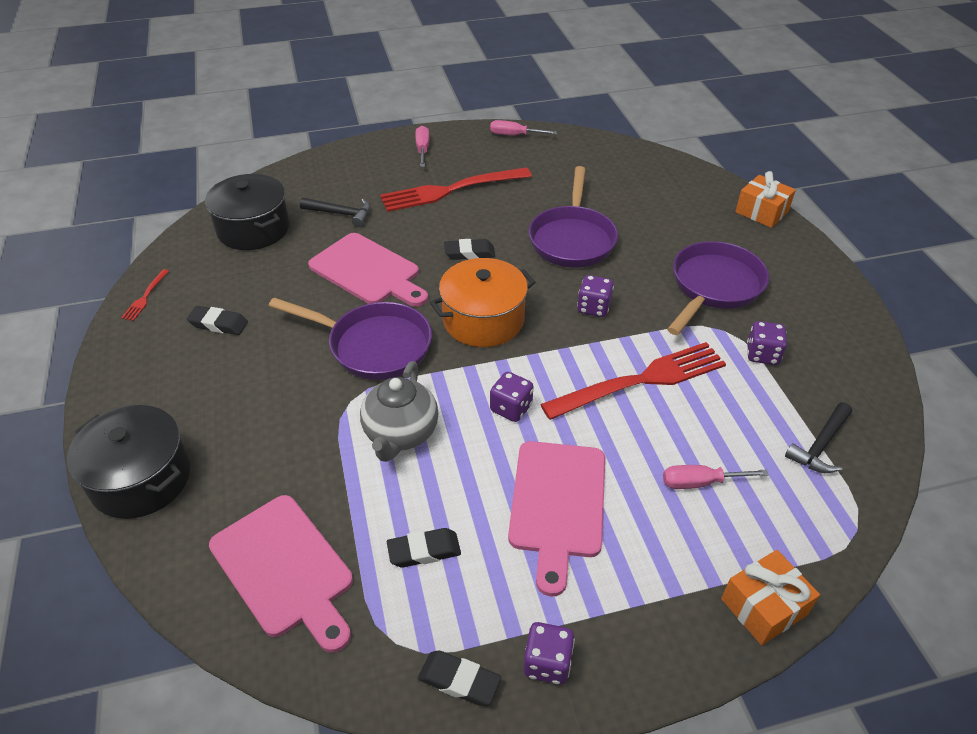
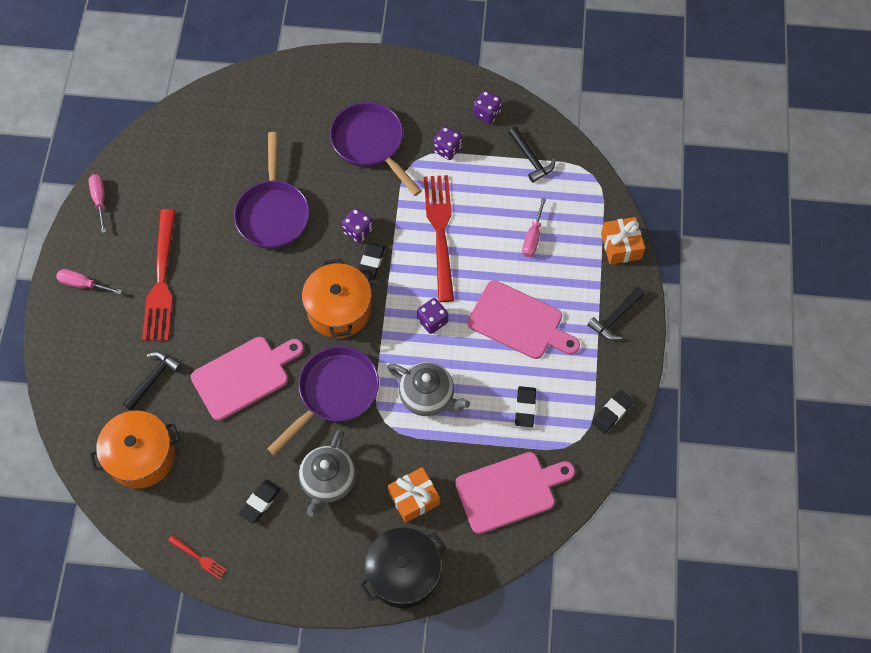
camera: 70 degrees left, 20 degrees up
(253, 229) = (141, 456): black pot -> orange pot
(256, 372) = (328, 481): none -> grey teapot
(469, 253) = (255, 293): black eraser -> black eraser (371, 262)
(514, 135) = (100, 200): pink screwdriver -> pink screwdriver turned 135 degrees clockwise
(547, 663) = (616, 366): purple dice -> purple dice (486, 113)
(572, 239) = (273, 213): purple pan -> purple pan turned 60 degrees clockwise
(632, 636) = (615, 318): none -> black hammer
(761, 212) = (302, 68): orange gift -> orange gift (414, 498)

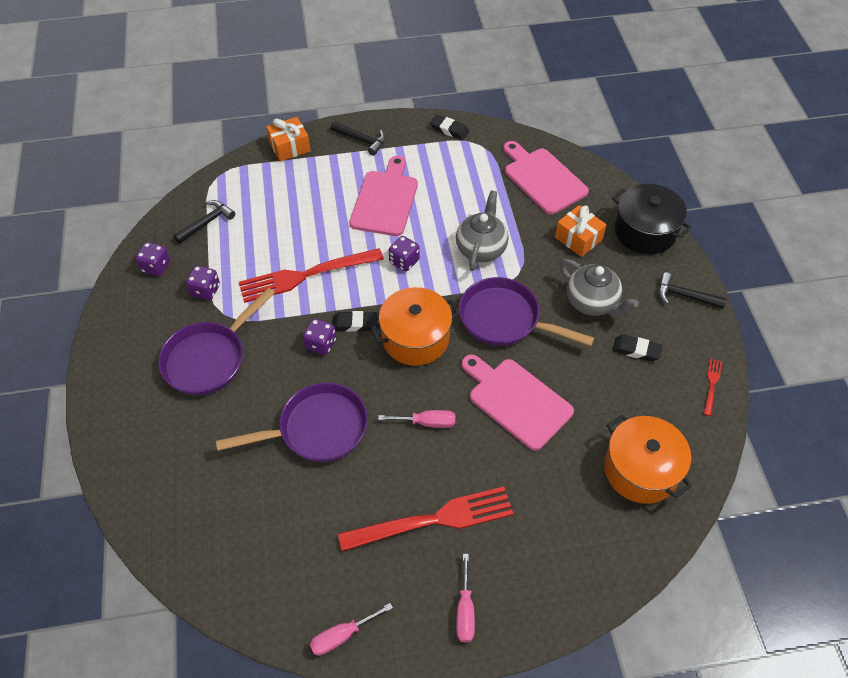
camera: 105 degrees left, 10 degrees down
(153, 379) = (553, 487): black hammer -> black hammer (684, 296)
(328, 481) = (592, 302): grey teapot -> grey teapot turned 45 degrees clockwise
(525, 408) = (465, 182): black eraser -> none
(532, 237) = (295, 206): pink screwdriver -> pink screwdriver (427, 422)

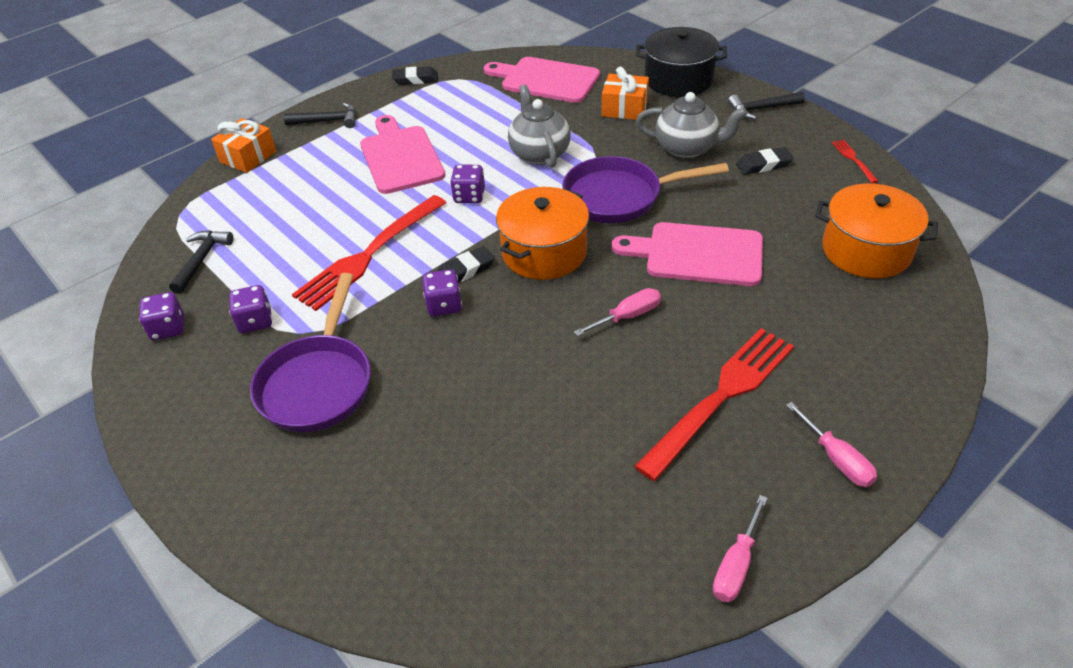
camera: 30 degrees left, 10 degrees down
(317, 429) = (513, 383): purple pan -> none

